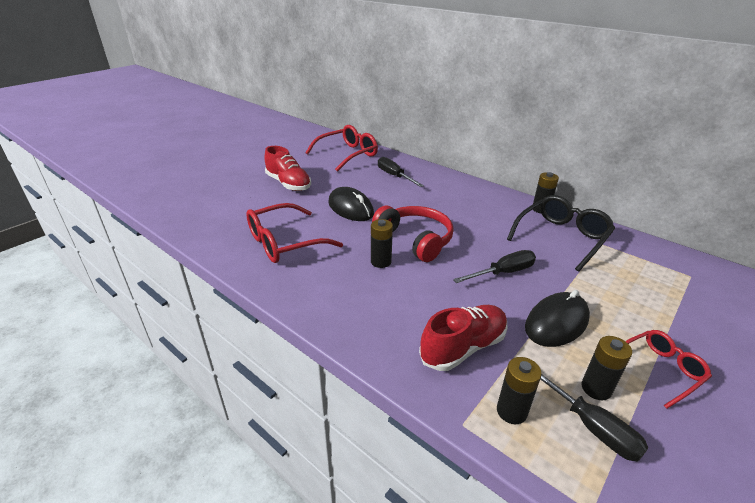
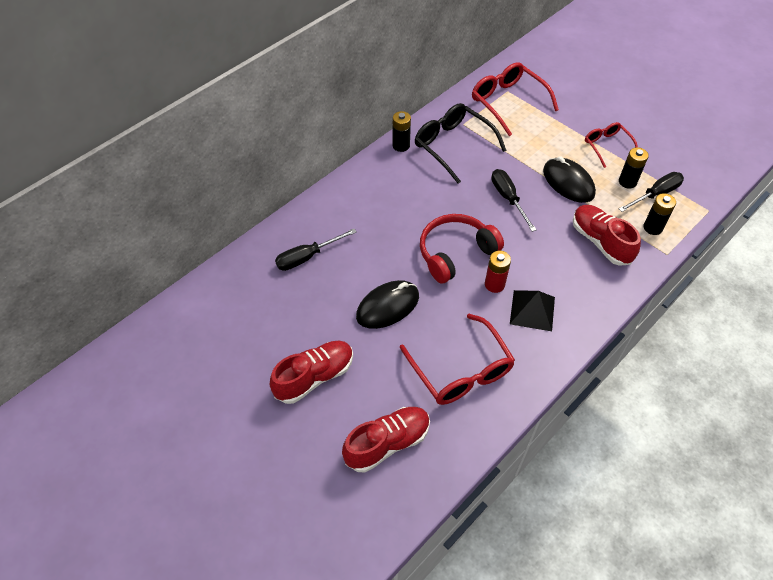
camera: 85 degrees left, 20 degrees up
(227, 211) = (387, 443): none -> red shoe
(347, 154) = (227, 306): red glasses -> red glasses (508, 102)
(350, 285) = (532, 310): none -> black pyramid
(381, 262) = (494, 284): black battery -> red battery

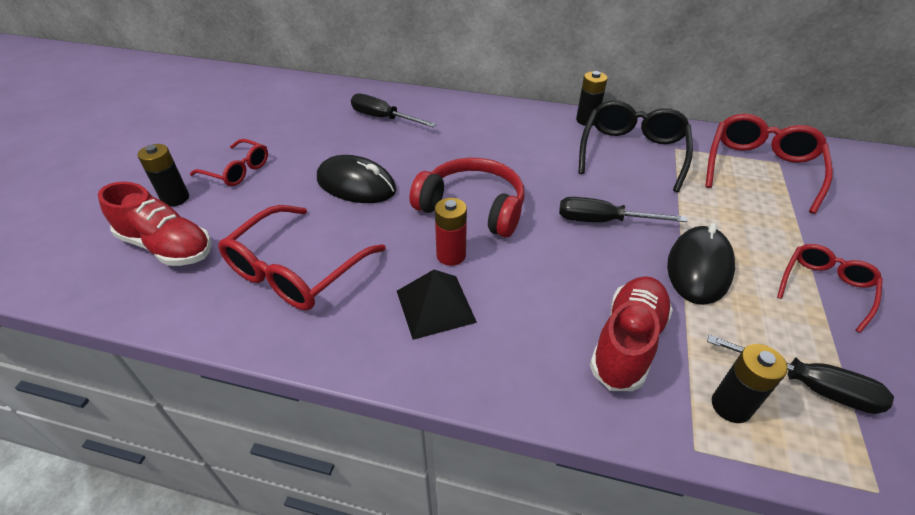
camera: 60 degrees right, 10 degrees down
(314, 377) = (237, 170): red shoe -> red glasses
(508, 198) = (603, 221): black screwdriver -> black screwdriver turned 120 degrees counterclockwise
(627, 182) = (787, 337): black battery -> black battery (175, 198)

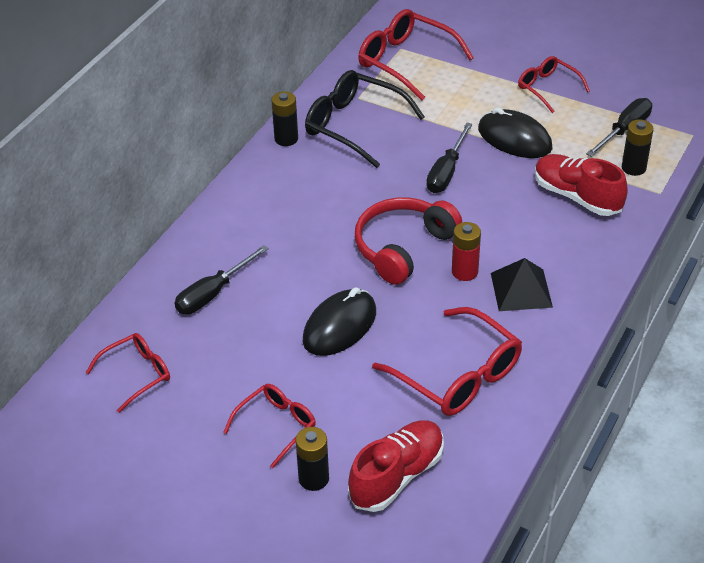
camera: 75 degrees left, 0 degrees up
(294, 103) = (136, 374): none -> red glasses

